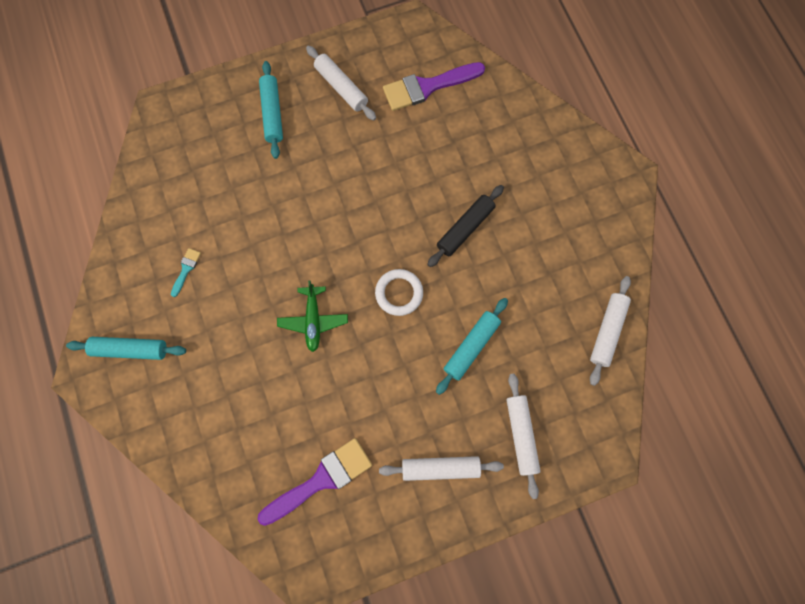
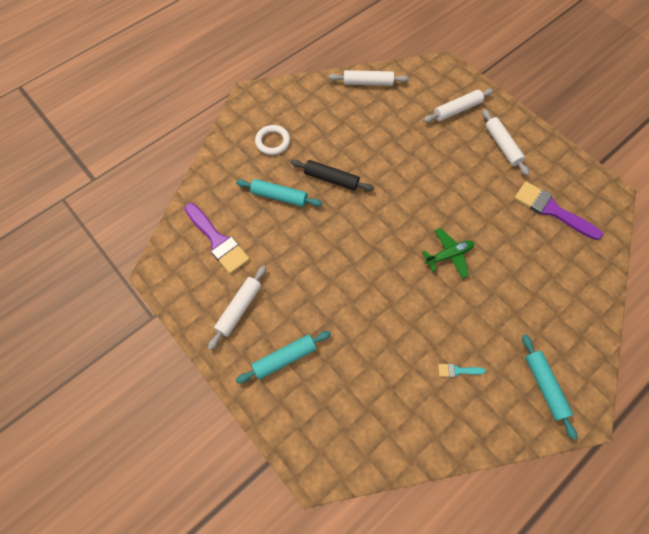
camera: 110 degrees left, 10 degrees down
(399, 293) = (400, 205): white ring -> white ring (273, 142)
(471, 347) = (415, 151): turquoise rolling pin -> turquoise rolling pin (279, 196)

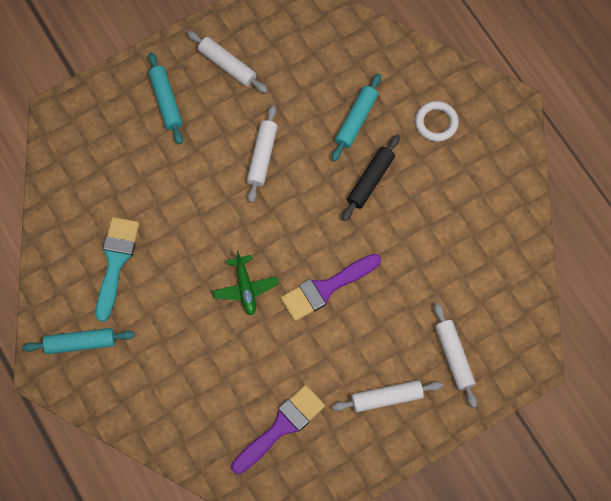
camera: 100 degrees right, 5 degrees up
(218, 241) = (310, 51): purple brush -> purple brush (326, 288)
(368, 83) = (517, 252): white rolling pin -> white rolling pin (262, 156)
(457, 370) = (115, 262): turquoise brush -> turquoise brush, size x2.20

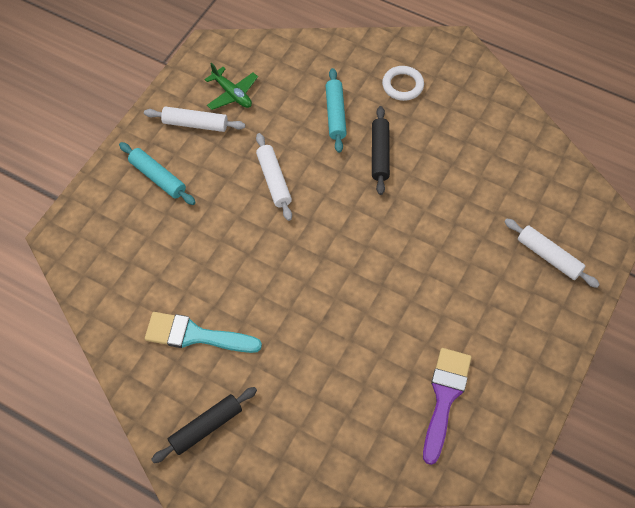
camera: 30 degrees left, 10 degrees down
(80, 343) = (206, 427): turquoise rolling pin -> black rolling pin
(115, 262) = (195, 335): turquoise brush -> turquoise brush turned 60 degrees counterclockwise
(245, 288) = (331, 295): green plane -> green plane (232, 94)
(326, 288) = (402, 258): purple brush -> none
(387, 398) = (518, 321): white rolling pin -> none

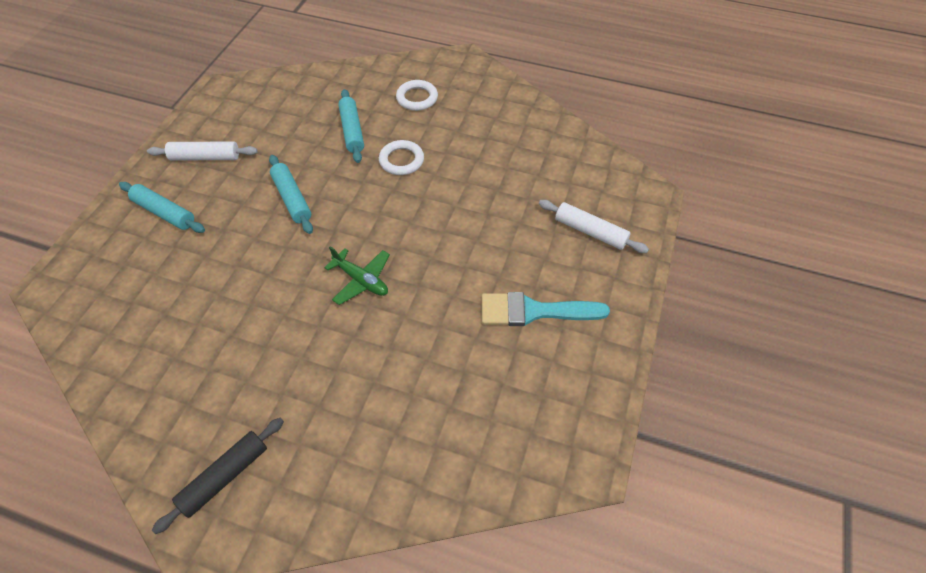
camera: 10 degrees left, 5 degrees down
(195, 335) = (209, 370): turquoise brush -> turquoise brush (534, 311)
(232, 94) = (244, 126): green plane -> green plane (361, 280)
(274, 180) = (292, 199): white rolling pin -> turquoise rolling pin
(380, 154) = (401, 160): black rolling pin -> white ring
(444, 397) = (505, 394): purple brush -> none

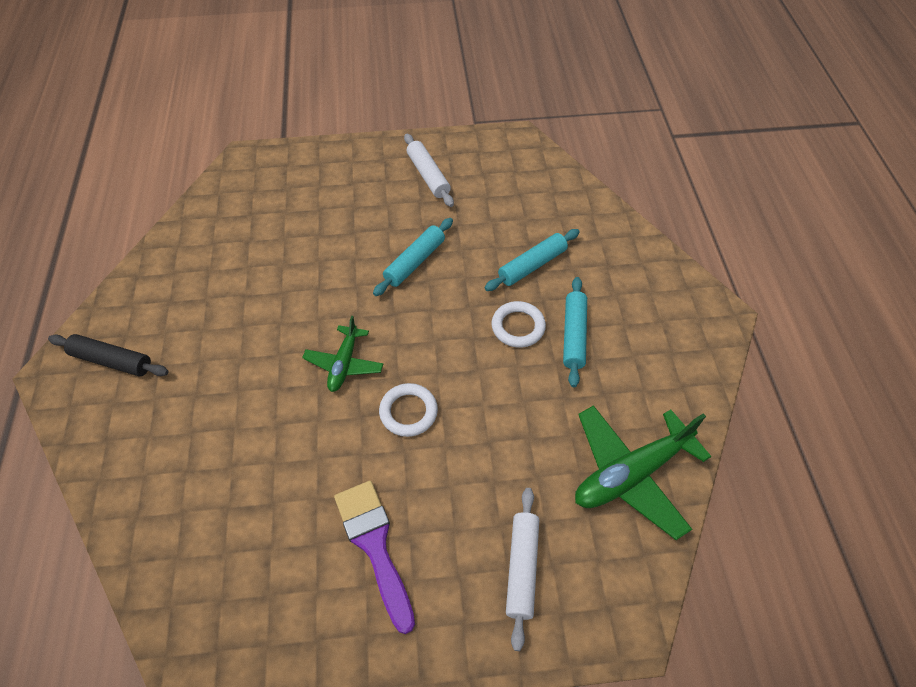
camera: 65 degrees right, 0 degrees up
(164, 212) = (351, 183): turquoise rolling pin -> turquoise rolling pin (574, 335)
(417, 98) = (620, 299): white ring -> white ring (408, 412)
(534, 311) = (374, 545): turquoise brush -> purple brush
(552, 150) = (631, 474): none -> green plane

